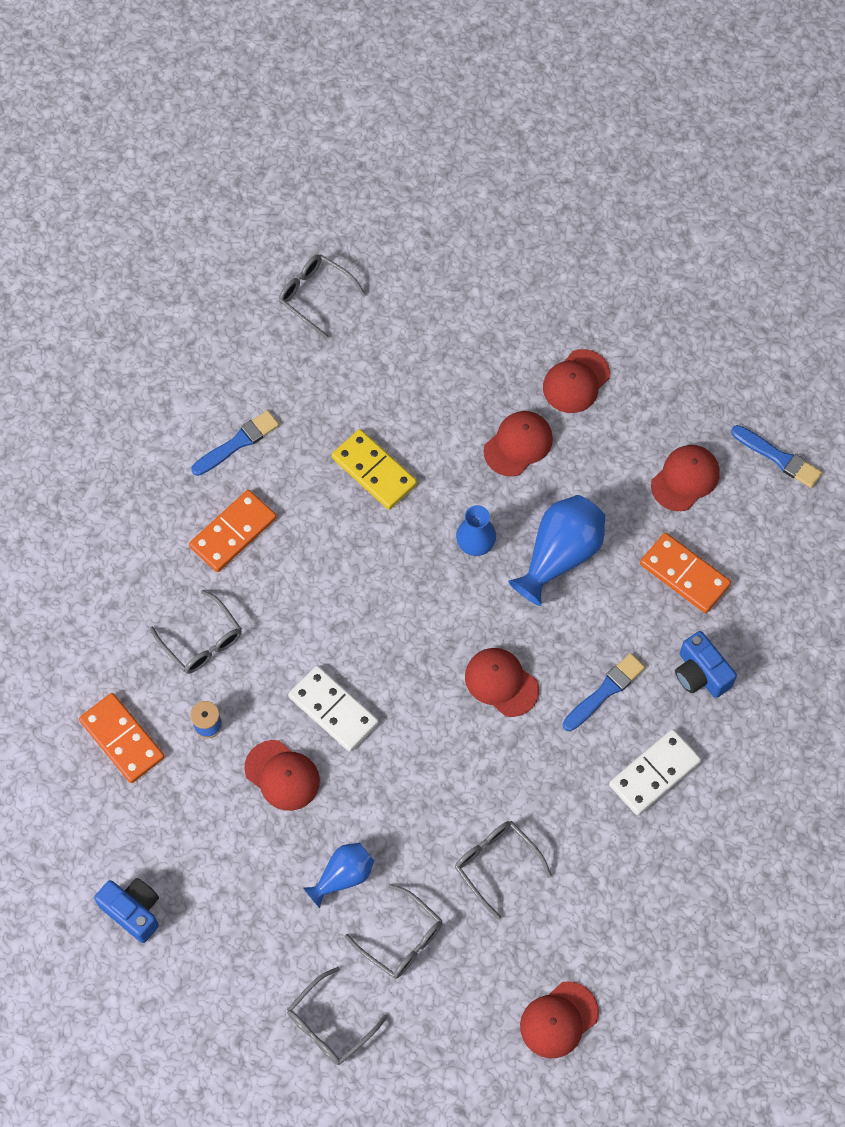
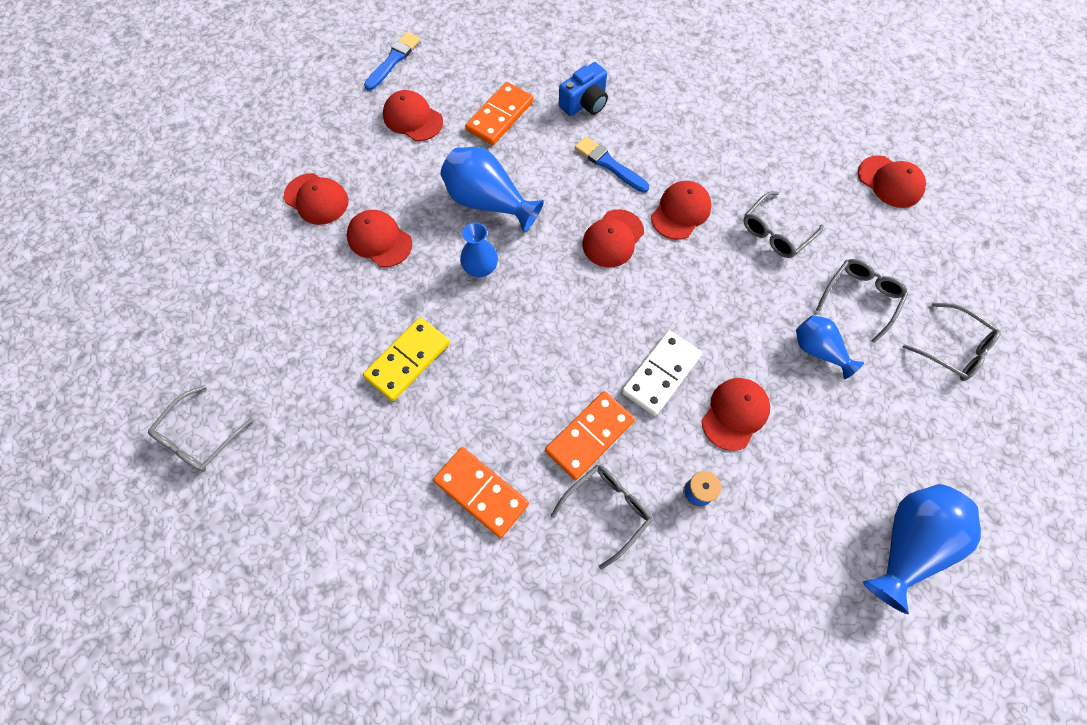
camera: 95 degrees left, 0 degrees up
(122, 739) = (729, 583): orange domino -> orange domino (589, 436)
(133, 911) = (907, 544): blue camera -> blue vase
(237, 443) = (375, 500): blue brush -> none
(532, 762) = (681, 212): none -> red cap
(654, 773) = (674, 129): white domino -> none

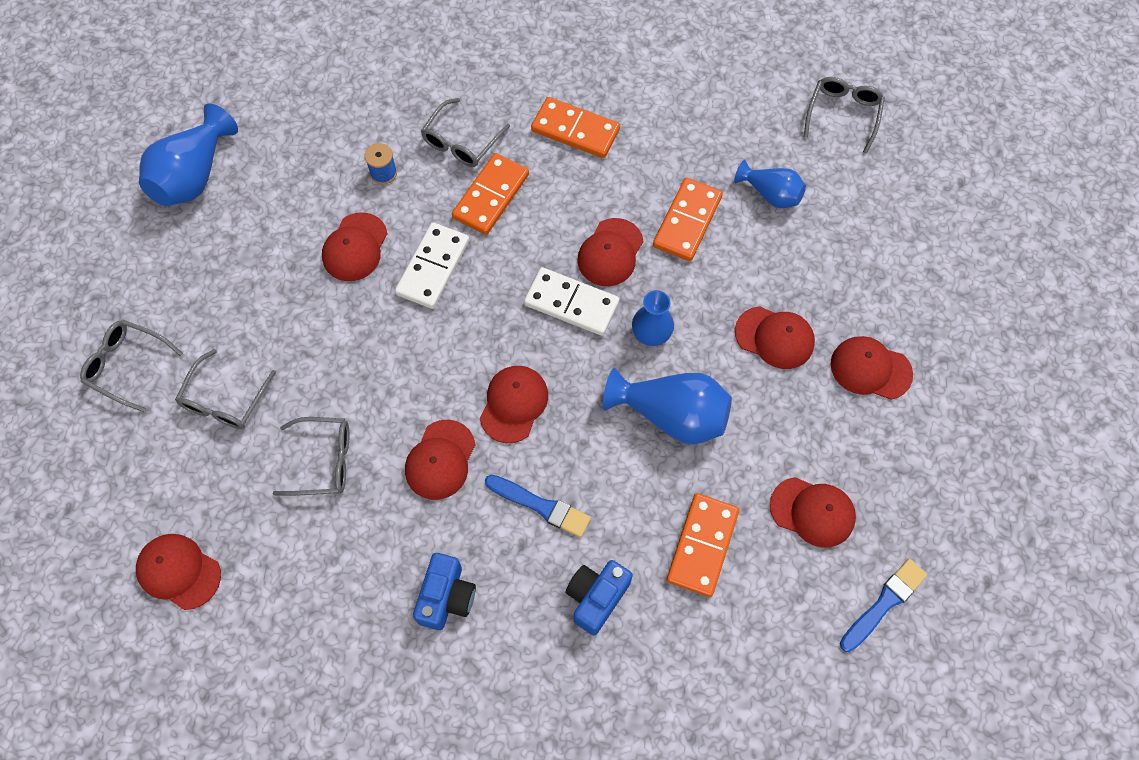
camera: 165 degrees right, 0 degrees up
(393, 60) = (884, 603): blue brush -> blue brush turned 150 degrees counterclockwise
(408, 360) = (687, 221): yellow domino -> orange domino
(491, 347) = (610, 252): none -> red cap
(541, 309) = (571, 303): none -> white domino
(690, 125) = (446, 597): none -> blue camera
(776, 232) = (323, 461): grey glasses -> grey glasses turned 60 degrees clockwise
(818, 350) = (272, 329): blue vase -> blue vase (770, 194)

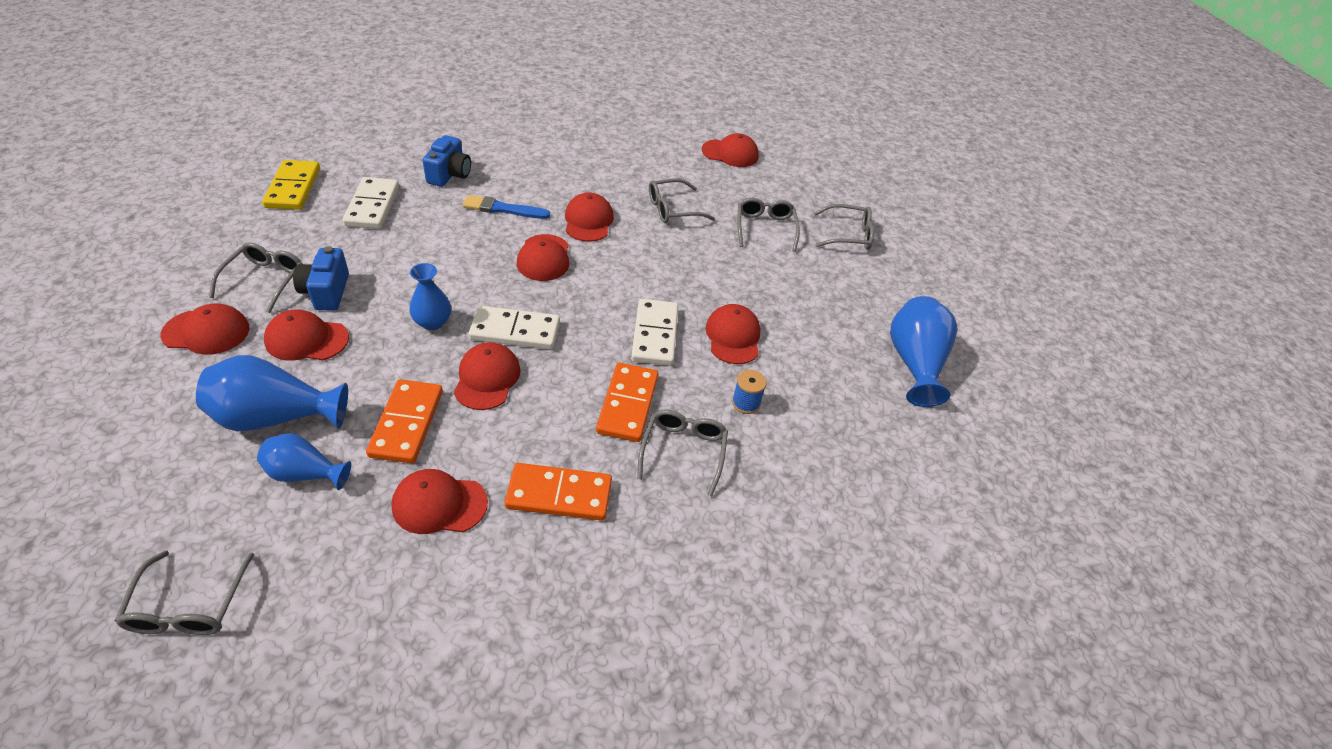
camera: 155 degrees right, 20 degrees down
(446, 597) = (554, 163): blue camera -> blue camera (326, 292)
(671, 415) = (406, 271): blue vase -> blue vase (276, 417)
(702, 545) = (372, 206): orange domino -> white domino
(801, 606) = (293, 188): none -> yellow domino
(812, 512) = (279, 234): red cap -> red cap (439, 504)
(822, 432) = (264, 280): none -> grey glasses
(884, 603) = (225, 196): blue brush -> none

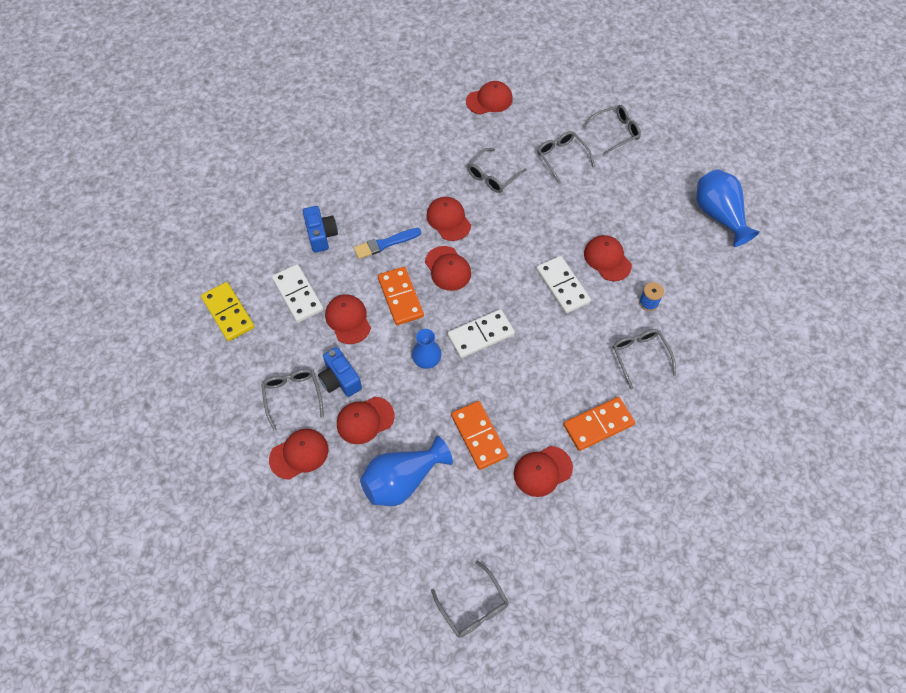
camera: 25 degrees left, 15 degrees up
(305, 473) = (455, 501): blue vase -> none
(487, 378) = (495, 378): red cap -> red cap (348, 320)
(627, 404) = (586, 345): orange domino -> orange domino (400, 297)

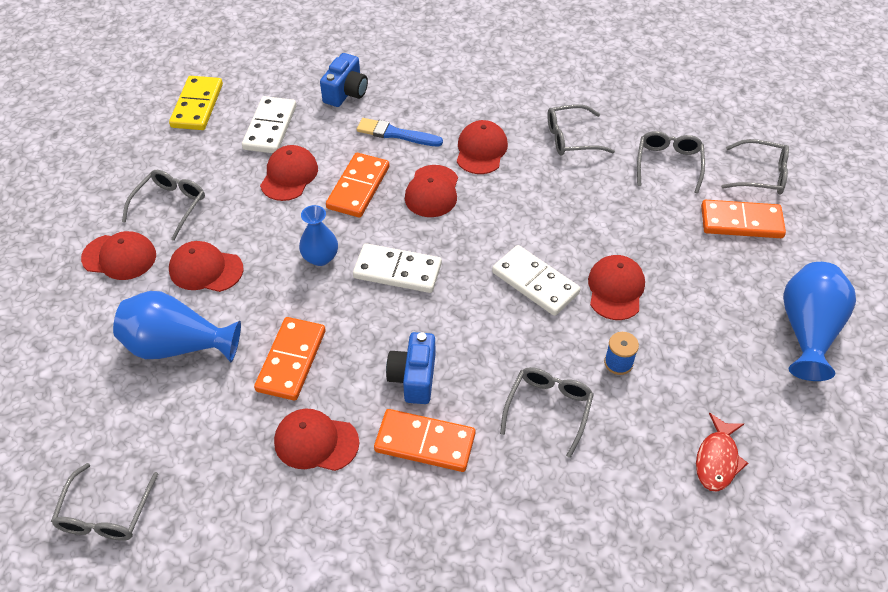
camera: 40 degrees right, 10 degrees down
(340, 380) = (224, 220): blue camera -> blue camera (414, 377)
(489, 100) = (643, 70): red cap -> none
(562, 286) = (535, 282): white domino -> white domino turned 60 degrees counterclockwise
(632, 170) = (741, 222): none -> orange domino
(740, 321) = (717, 459): none -> red fish

